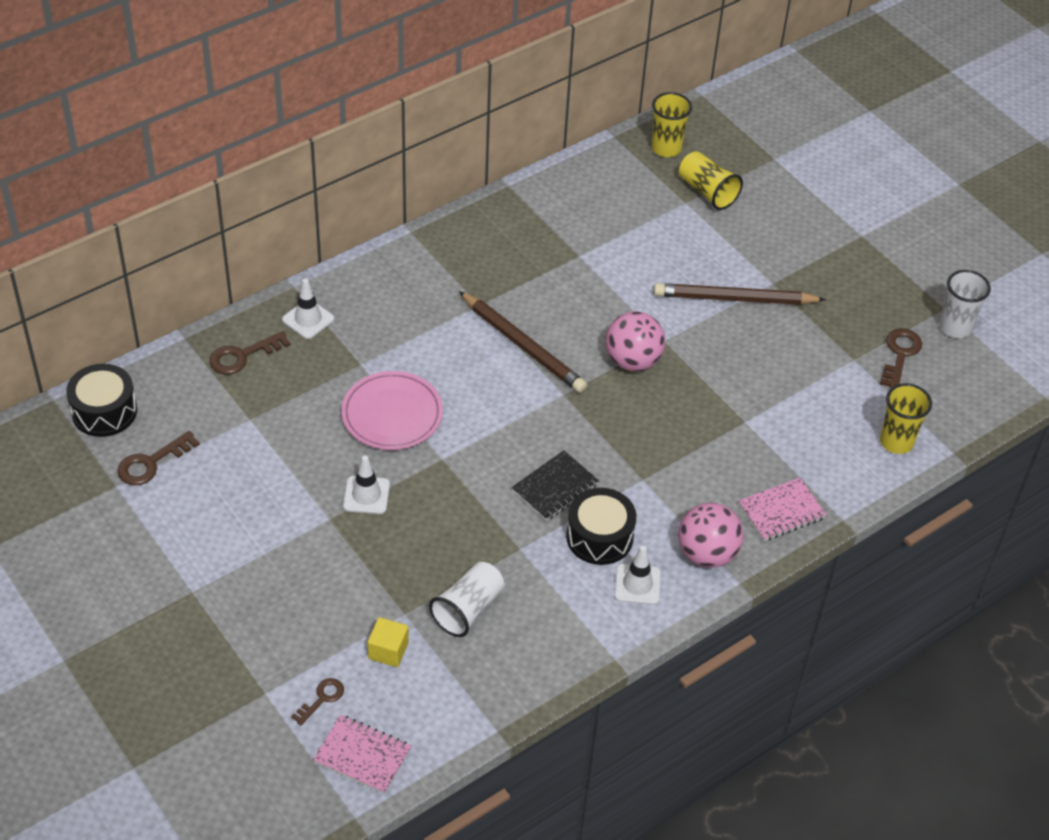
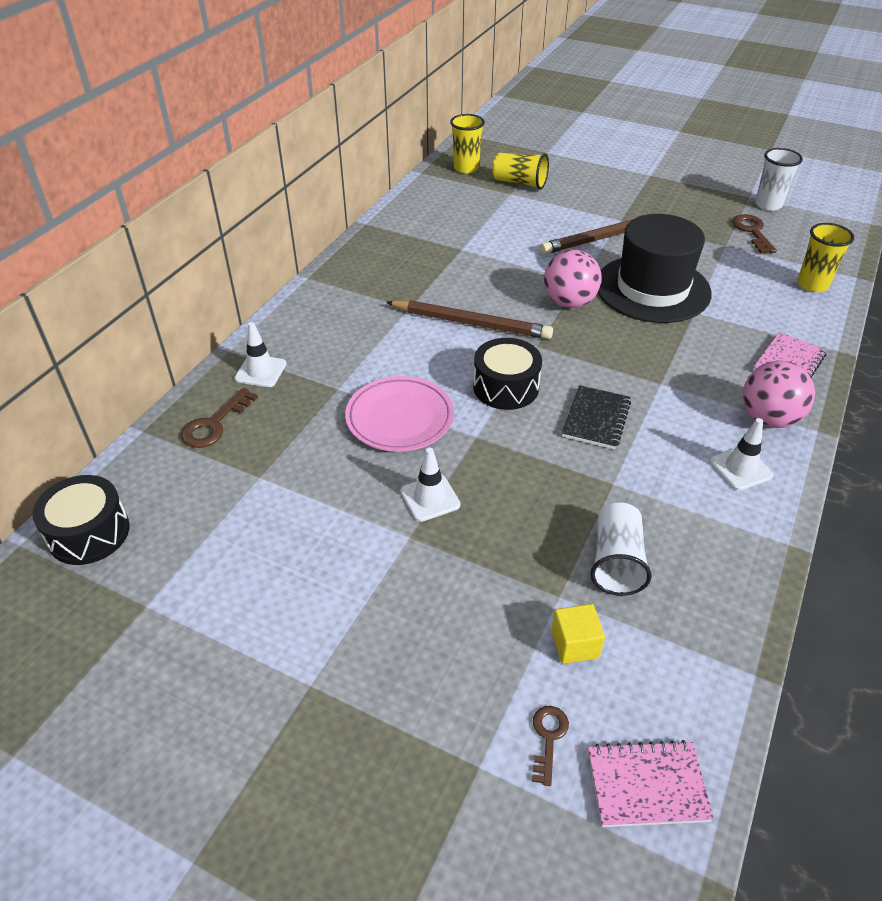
camera: 25 degrees left, 5 degrees down
(151, 463) = (175, 563): brown key -> none
(599, 537) = (671, 443): black drum -> black drum (506, 387)
(727, 379) = (652, 289): none -> black hat

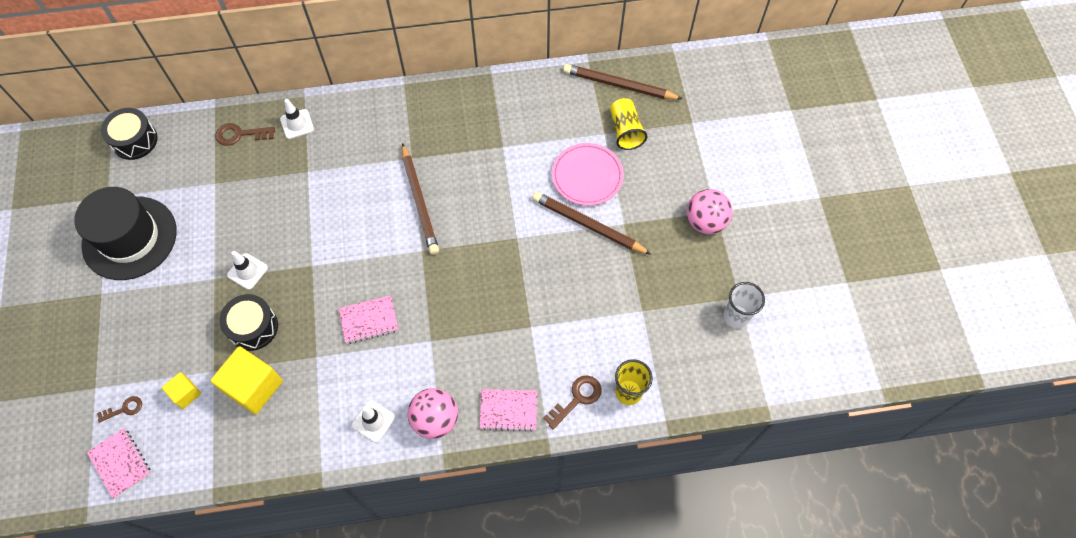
camera: 55 degrees right, 20 degrees up
(400, 418) = (302, 218): pink plate -> pink plate (587, 176)
(466, 168) = (619, 85): yellow cup -> brown pencil
(506, 387) = (367, 256): black drum -> black drum (253, 327)
(569, 302) = (485, 244): pink ball -> pink ball (705, 222)
(596, 419) = (369, 320): black notebook -> pink notebook
(616, 562) = (254, 387): white cup -> yellow cube
(652, 289) = (541, 287): black hat -> black hat (129, 238)
(752, 232) = (679, 321): brown key -> brown key (577, 398)

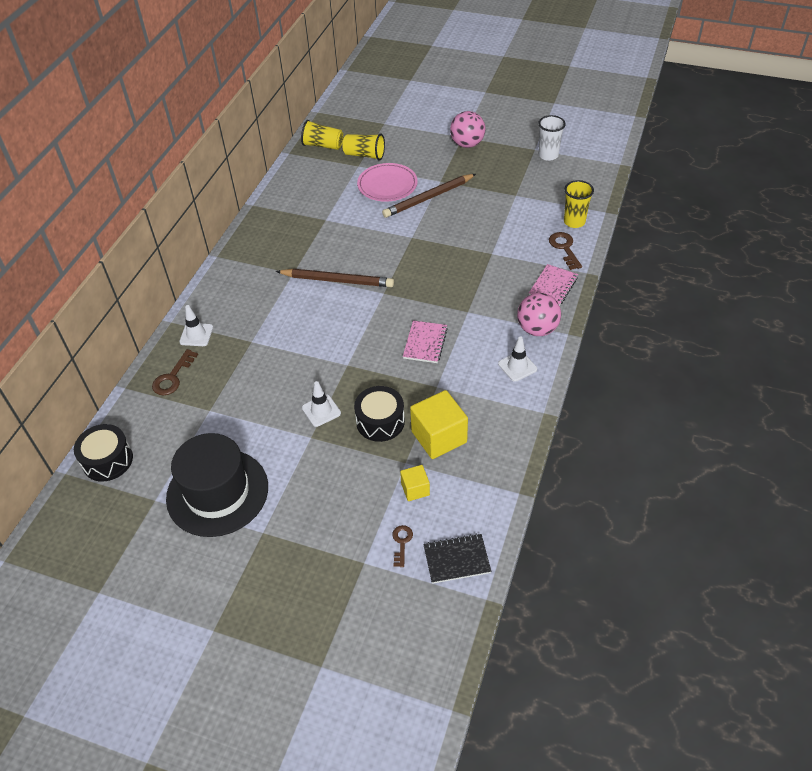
camera: 60 degrees left, 15 degrees down
(120, 463) = (456, 560): pink notebook -> black notebook
(619, 85) = (323, 145): brown pencil -> yellow cup

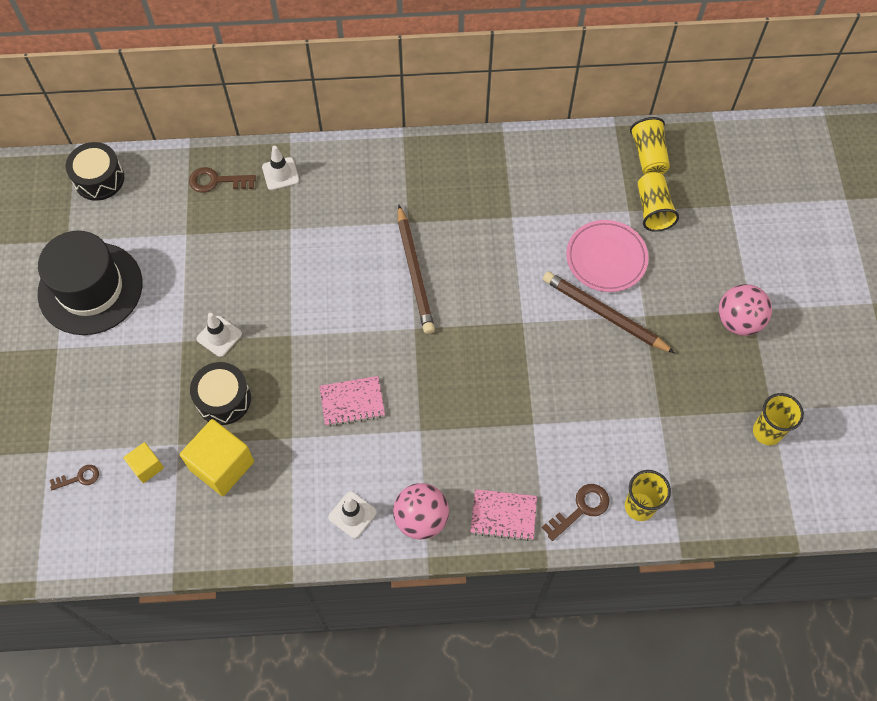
camera: 65 degrees right, 15 degrees up
(456, 560) = (73, 537): black notebook -> none
(548, 155) = (767, 432): white cup -> yellow cup

